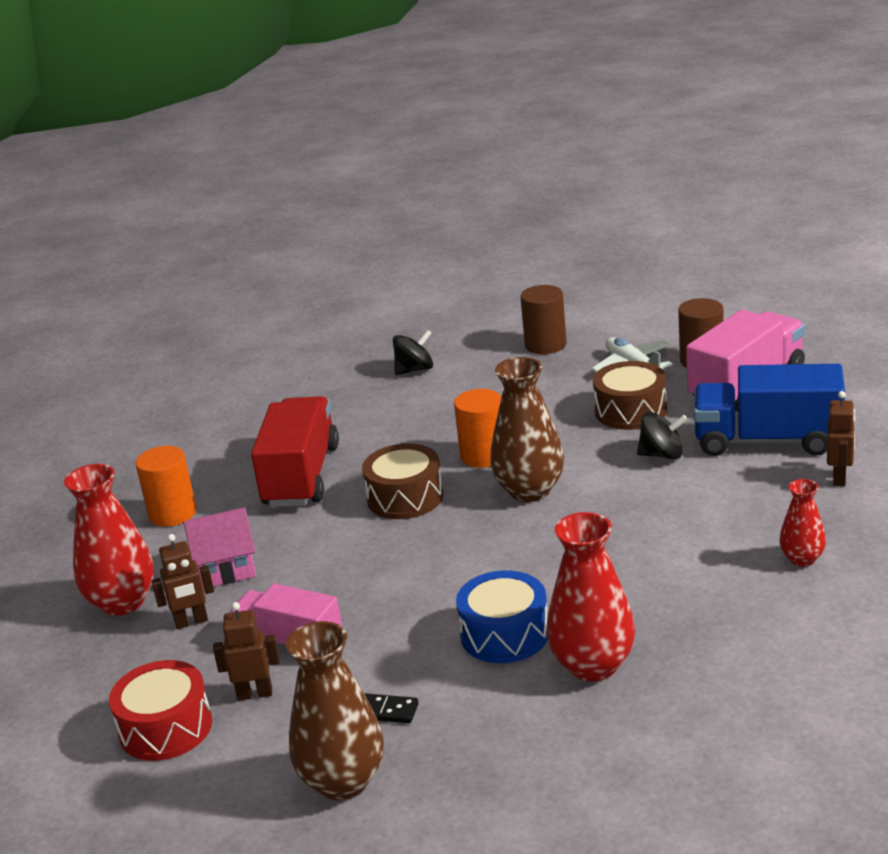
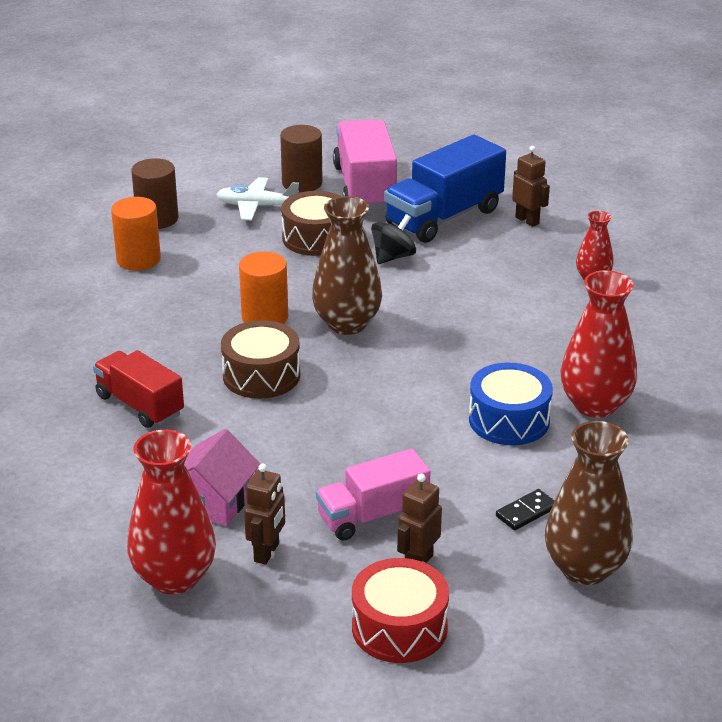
camera: 55 degrees left, 5 degrees up
(172, 513) = (76, 492): orange cylinder -> orange cylinder (138, 259)
(301, 476) = (140, 405): red truck -> red truck, size x0.65
(415, 370) = (77, 282): black spinning top -> none

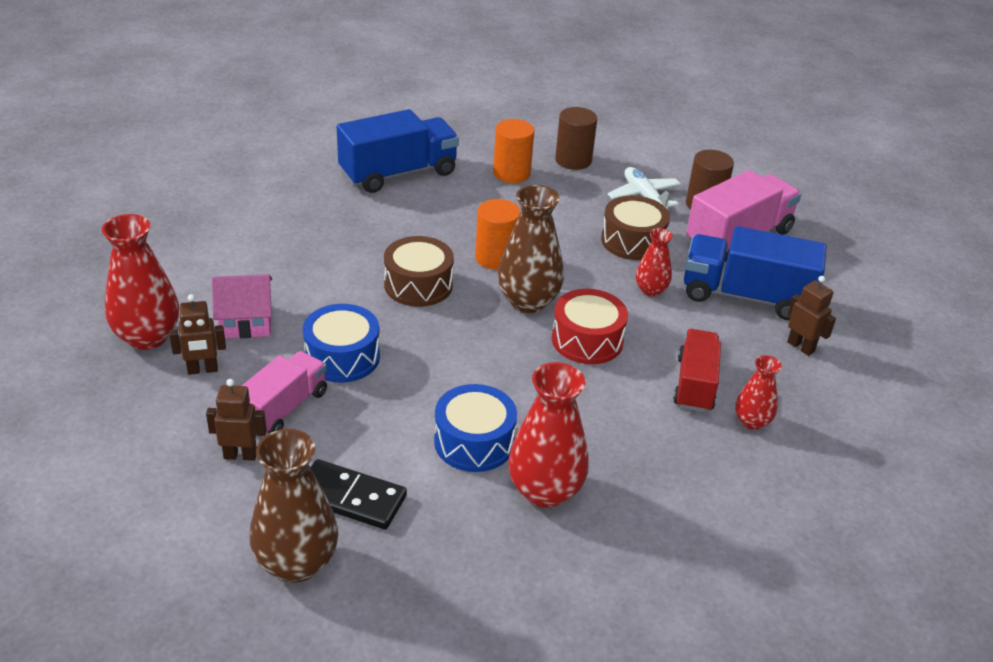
camera: 55 degrees right, 5 degrees up
(59, 324) = (398, 173): none -> blue truck
(140, 405) = (333, 244): red truck -> red truck (694, 384)
(328, 456) = (342, 357): none -> blue drum
(373, 516) = (283, 408): pink truck -> pink truck turned 90 degrees clockwise
(393, 257) = (651, 290): black spinning top -> red vase
(399, 627) = (153, 473): red drum -> red drum (587, 340)
(526, 512) = (351, 498): black domino -> black domino, size x1.78
(527, 220) = (801, 347): brown robot -> brown robot turned 60 degrees counterclockwise

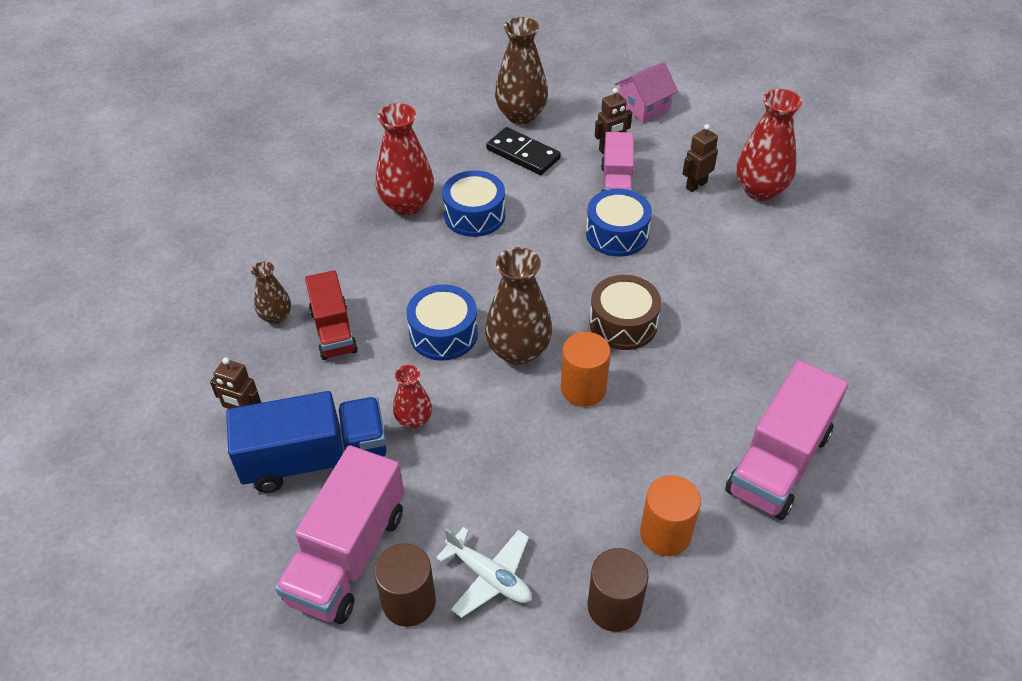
camera: 155 degrees right, 10 degrees up
(246, 321) = (713, 230): pink house -> pink house (644, 106)
(351, 498) = (523, 154): black domino -> black domino turned 45 degrees clockwise
(398, 173) = (778, 462): blue truck -> pink truck
(587, 340) = (443, 334): red drum -> blue drum
(632, 241) = (464, 484): brown drum -> none
(751, 422) = (276, 316): red vase -> brown vase

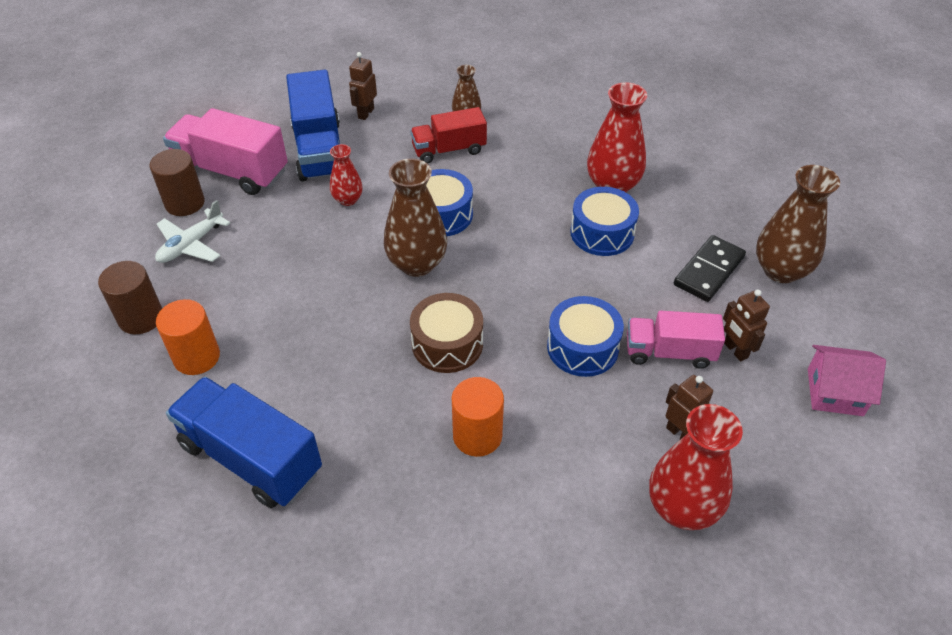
camera: 90 degrees right, 0 degrees up
(583, 389) = (366, 308): orange cylinder -> orange cylinder (477, 435)
(644, 106) = (834, 392): pink house -> pink house turned 45 degrees counterclockwise
(778, 462) = (251, 458): pink truck -> blue truck

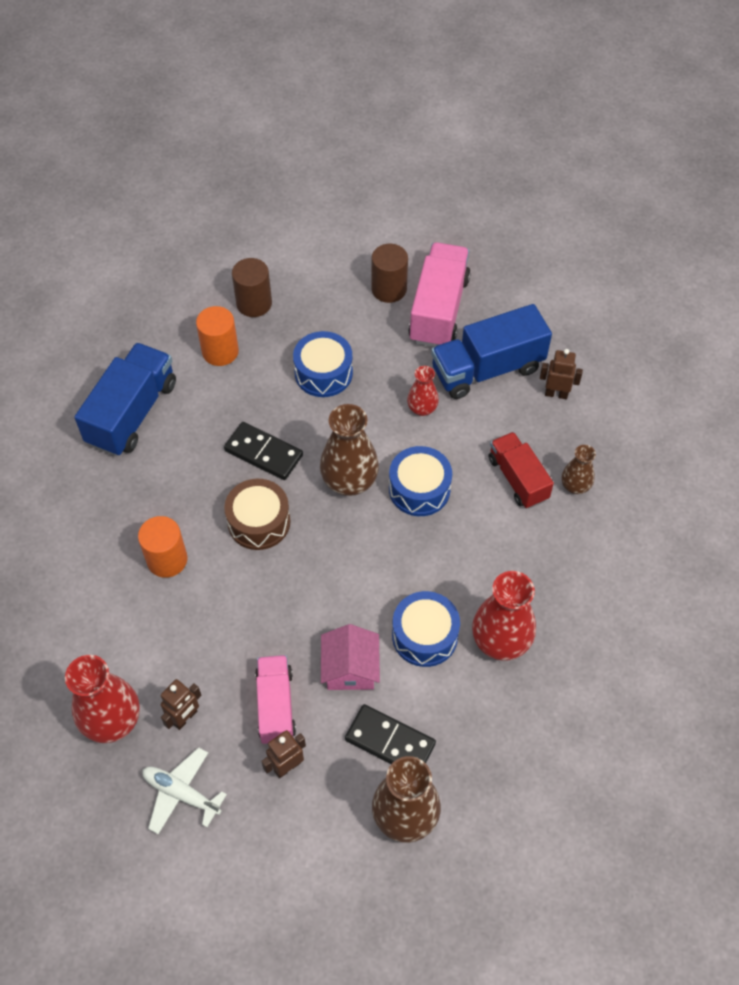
camera: 80 degrees right, 10 degrees up
(191, 245) = (339, 310): white plane -> white plane (181, 793)
(358, 331) = (263, 453): none -> black domino
(582, 347) = (271, 630): blue drum -> blue drum (323, 373)
(834, 392) = (248, 859): pink house -> pink house (350, 668)

